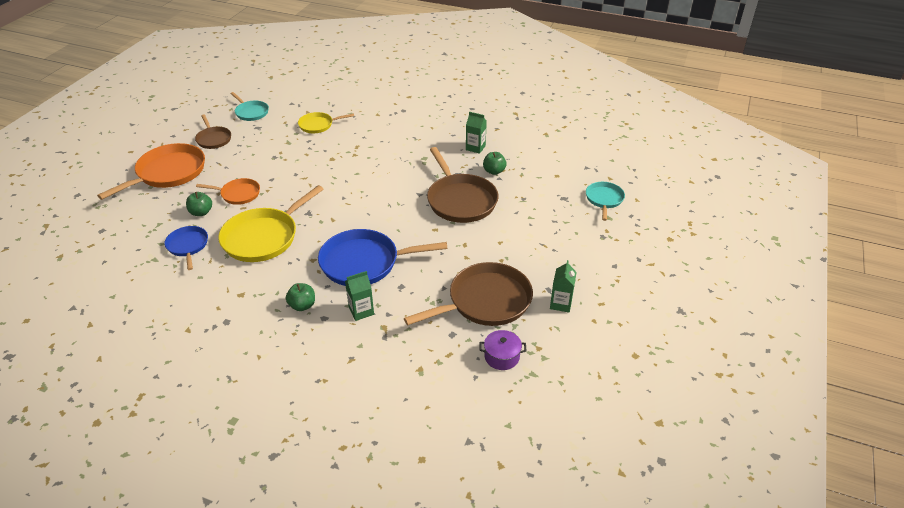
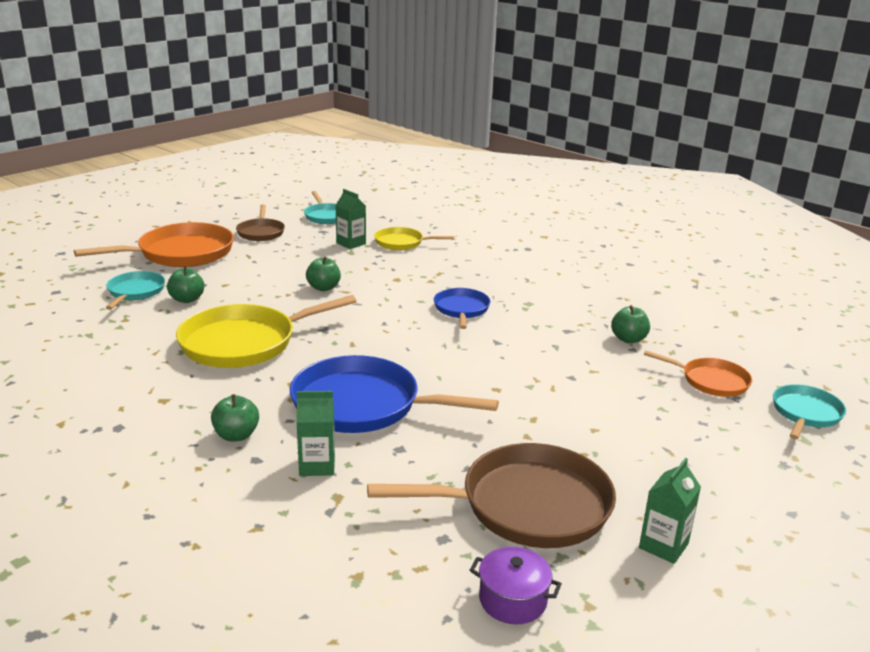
camera: 20 degrees right, 15 degrees down
(160, 215) = (135, 292): none -> turquoise pan
(188, 246) = (141, 330): blue pan -> blue pan (461, 309)
(238, 194) = (248, 290): orange pan -> orange pan (711, 381)
(288, 178) = (323, 288): none -> green apple
(460, 200) = (556, 362): brown pan -> none
(475, 148) = (613, 307): green carton -> green carton (351, 243)

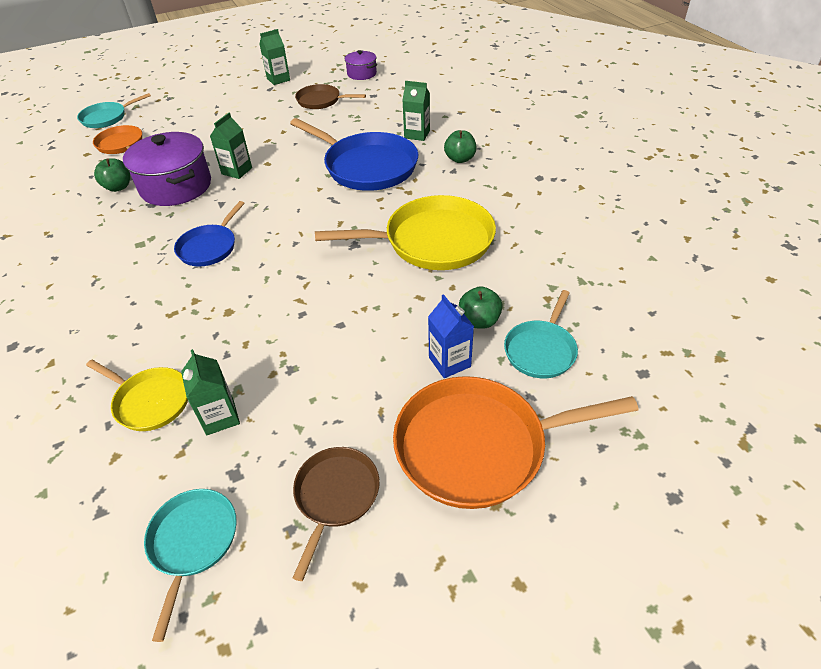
camera: 155 degrees left, 20 degrees up
(207, 279) = (449, 362): none -> blue carton
(323, 288) = (319, 311): green apple -> none
(522, 374) = (237, 171): none -> green carton
(526, 505) = (321, 101): brown pan -> brown pan, size x0.55
(568, 349) = (176, 186): none -> purple pot

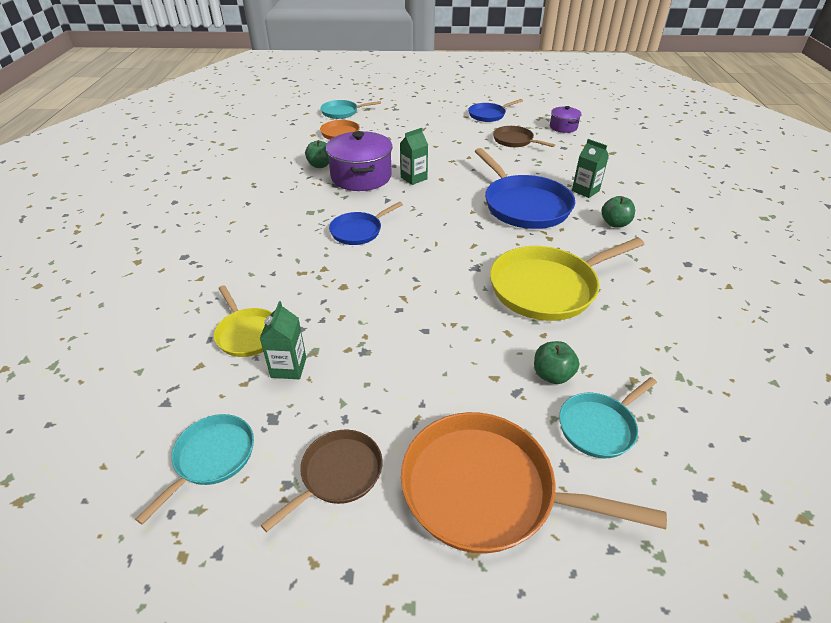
camera: 25 degrees right, 5 degrees down
(278, 79) = (488, 115): green carton -> blue pan
(432, 241) = (548, 287): yellow pan -> yellow pan turned 135 degrees clockwise
(449, 362) = (503, 401): blue carton -> none

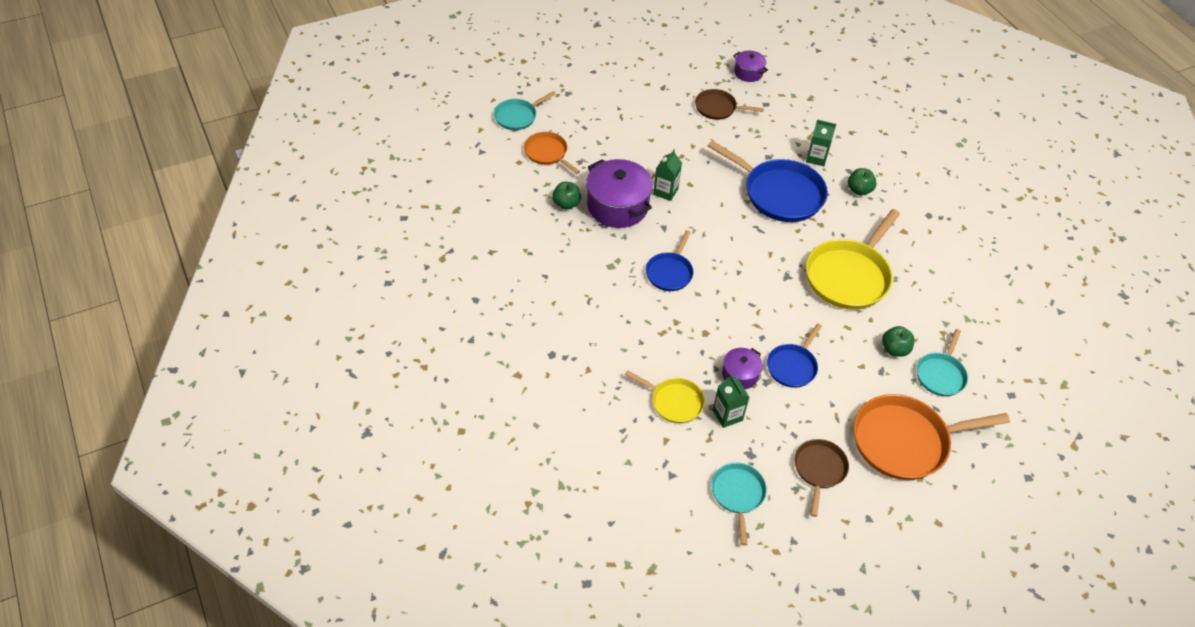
camera: 30 degrees left, 10 degrees up
(341, 334) = (740, 375): none -> purple pot
(488, 115) = (668, 75): blue pan -> blue pan (792, 366)

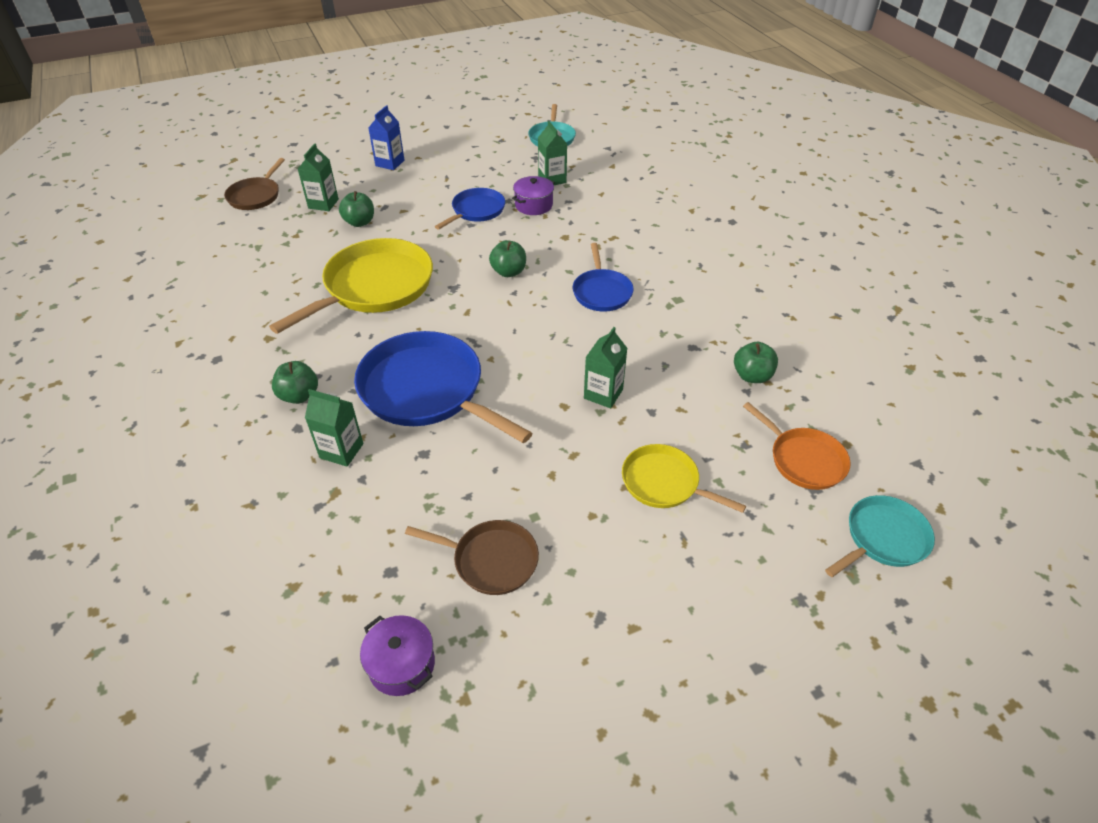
camera: 175 degrees left, 5 degrees down
(617, 206) = (675, 372): purple pot -> none
(670, 272) = (601, 292): blue pan -> blue pan turned 150 degrees clockwise
(674, 402) = (603, 188): yellow pan -> yellow pan (664, 483)
(747, 292) = (508, 272): none -> green apple
(819, 470) = (477, 149): brown pan -> brown pan (256, 196)
(905, 441) = (390, 163): orange pan -> blue carton
(941, 374) = (323, 204): turquoise pan -> green carton

